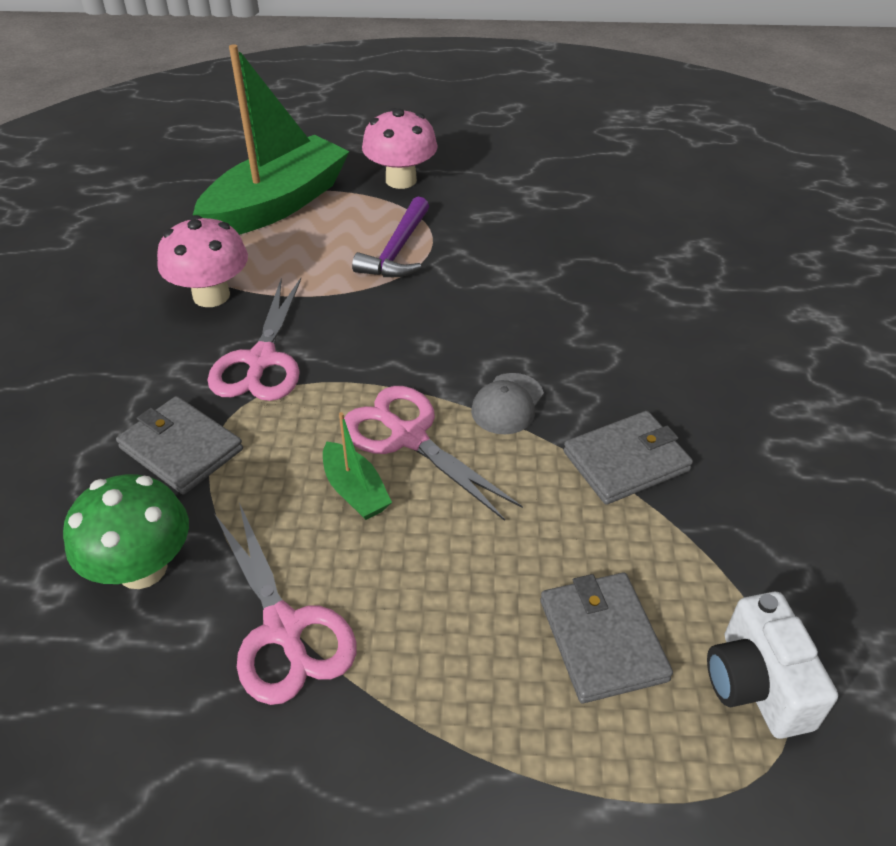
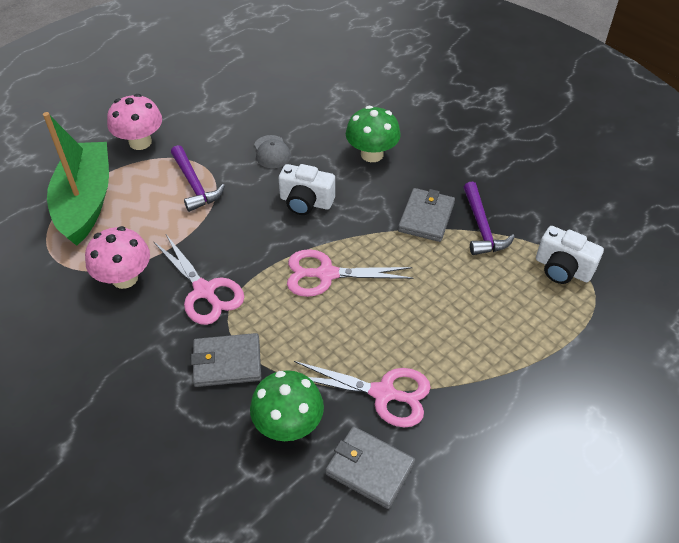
camera: 45 degrees left, 5 degrees up
(355, 491) = (335, 315): green boat -> none
(493, 342) = (306, 202): none -> white camera
(507, 404) = (349, 227): grey cap -> grey cap (272, 152)
(602, 639) = (499, 295): grey wallet -> grey wallet (369, 468)
(649, 341) = (372, 154): none -> green mushroom
(693, 530) = (481, 227): none -> purple hammer

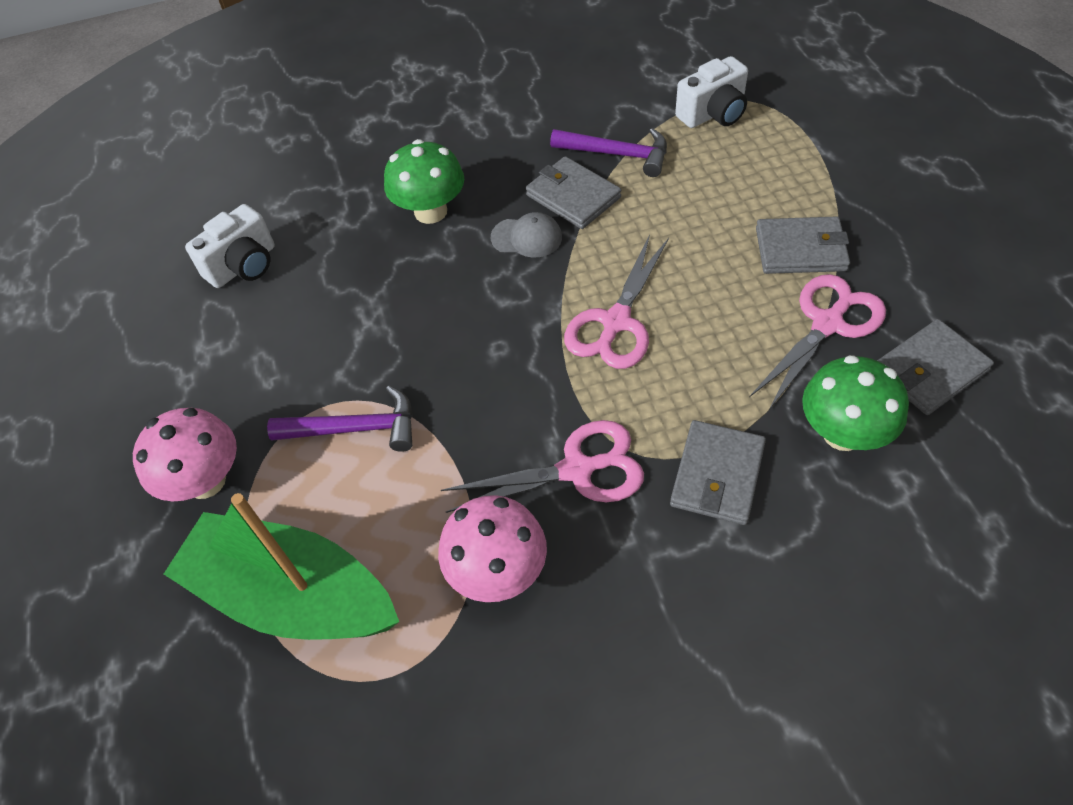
camera: 60 degrees left, 5 degrees up
(272, 152) = (351, 316): grey cap -> grey cap (527, 237)
(306, 202) = (474, 306): white camera -> white camera (243, 265)
(449, 360) = (801, 249): none -> grey wallet

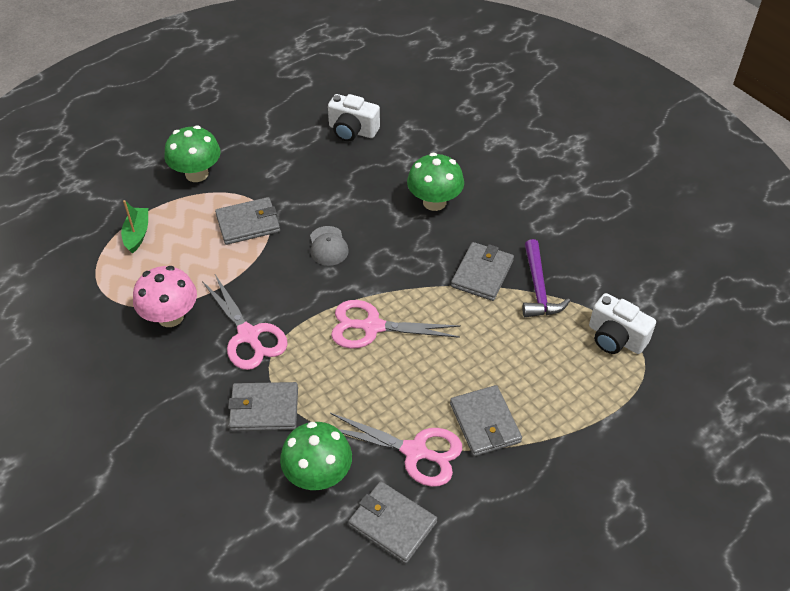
camera: 65 degrees right, 5 degrees down
(205, 481) = (197, 174): pink mushroom -> green mushroom
(292, 595) = (137, 234): green boat -> green boat, size x0.43
(355, 429) = (248, 223): purple hammer -> grey wallet
(527, 237) = (431, 259): grey cap -> grey cap (328, 246)

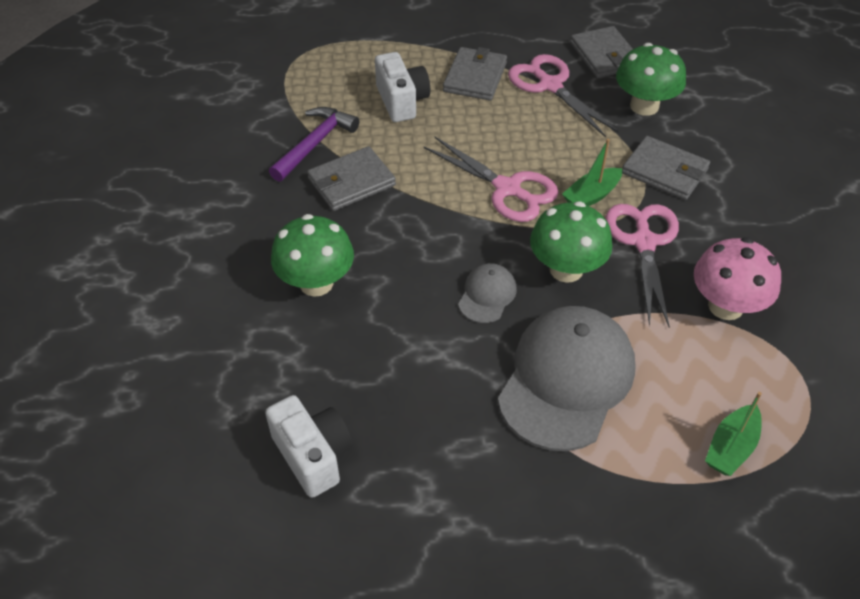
camera: 145 degrees left, 0 degrees up
(197, 174) = (596, 511): green mushroom -> green mushroom (566, 269)
(248, 223) = (566, 379): grey wallet -> grey cap
(308, 354) = (591, 196): none -> green boat
(615, 338) = (300, 79): white camera -> white camera (402, 101)

